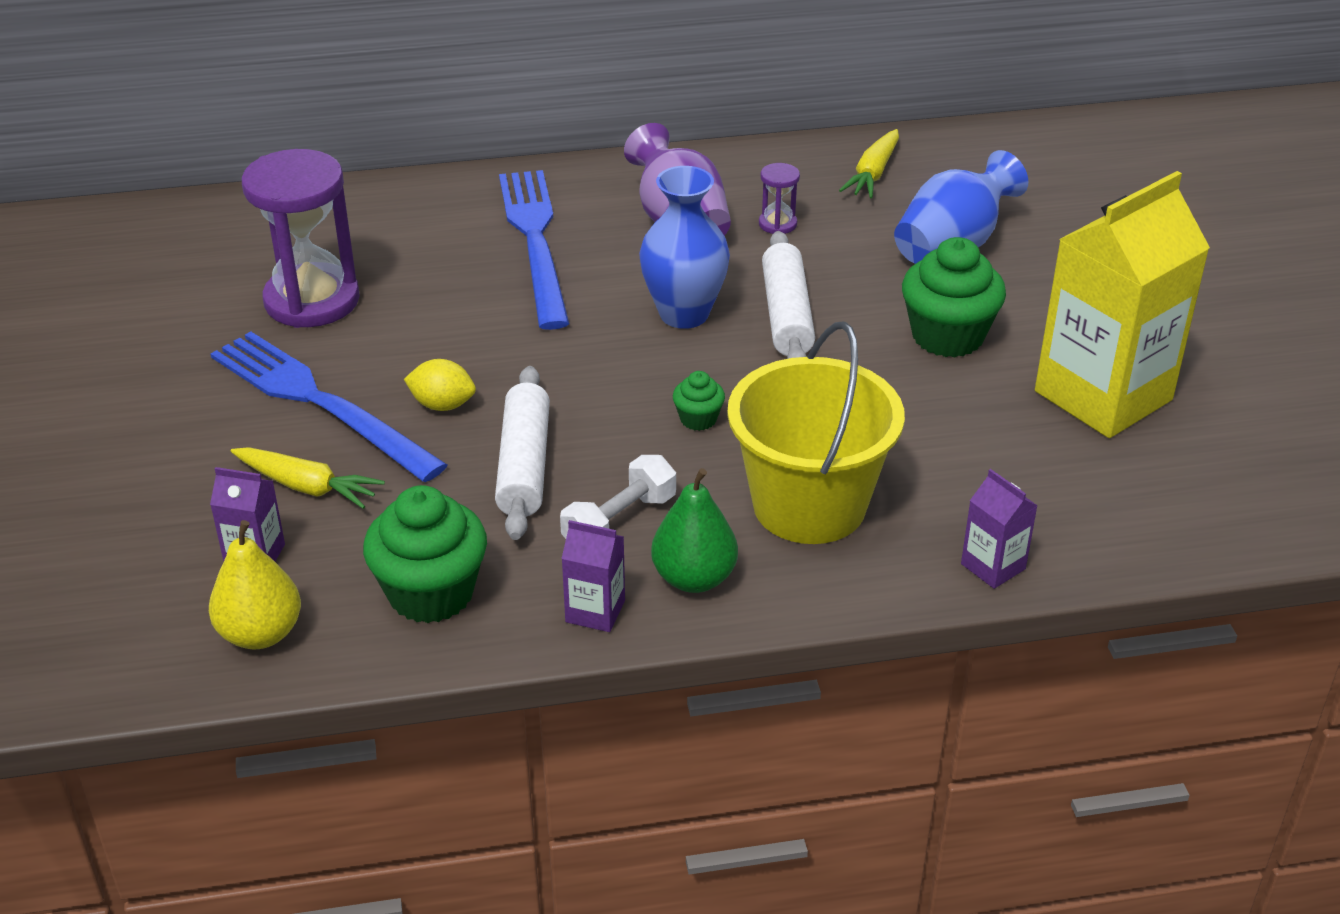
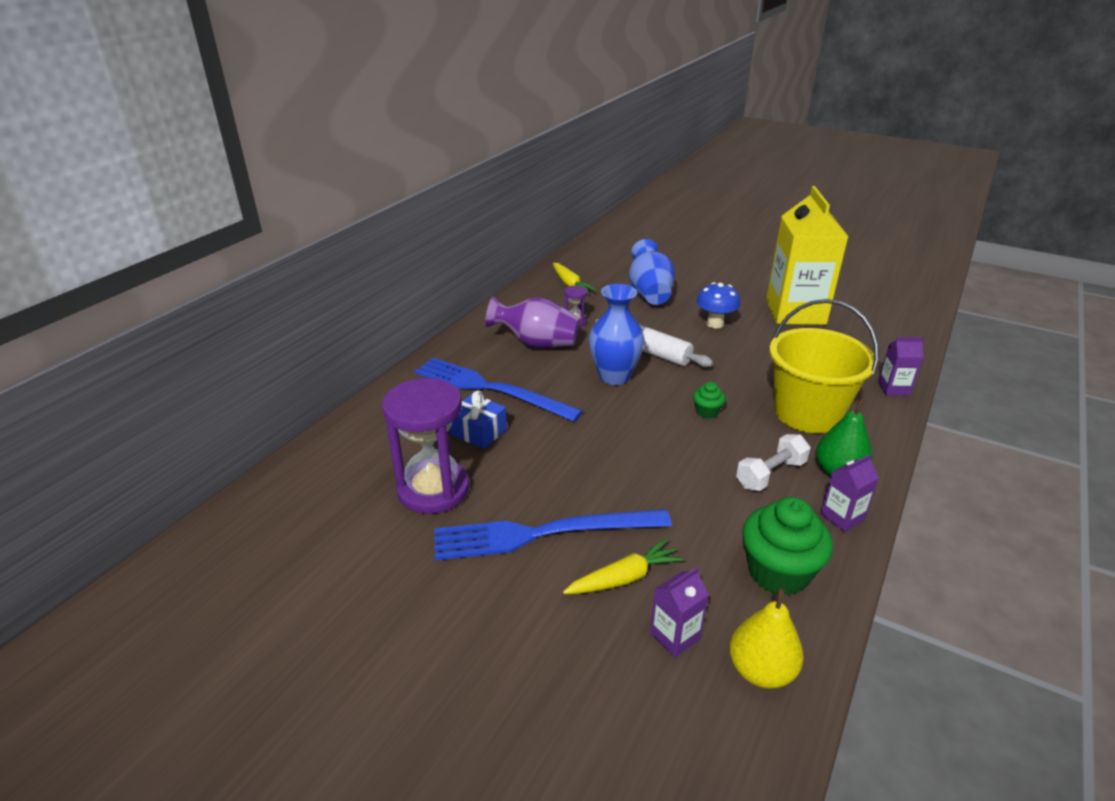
camera: 50 degrees left, 5 degrees down
(442, 276) = (478, 432): none -> blue gift
(442, 405) = (601, 487): yellow lemon -> none
(524, 465) = (689, 483): white rolling pin -> none
(619, 522) = (770, 474): white dumbbell -> white dumbbell turned 60 degrees clockwise
(947, 336) = (715, 324): green cupcake -> blue mushroom

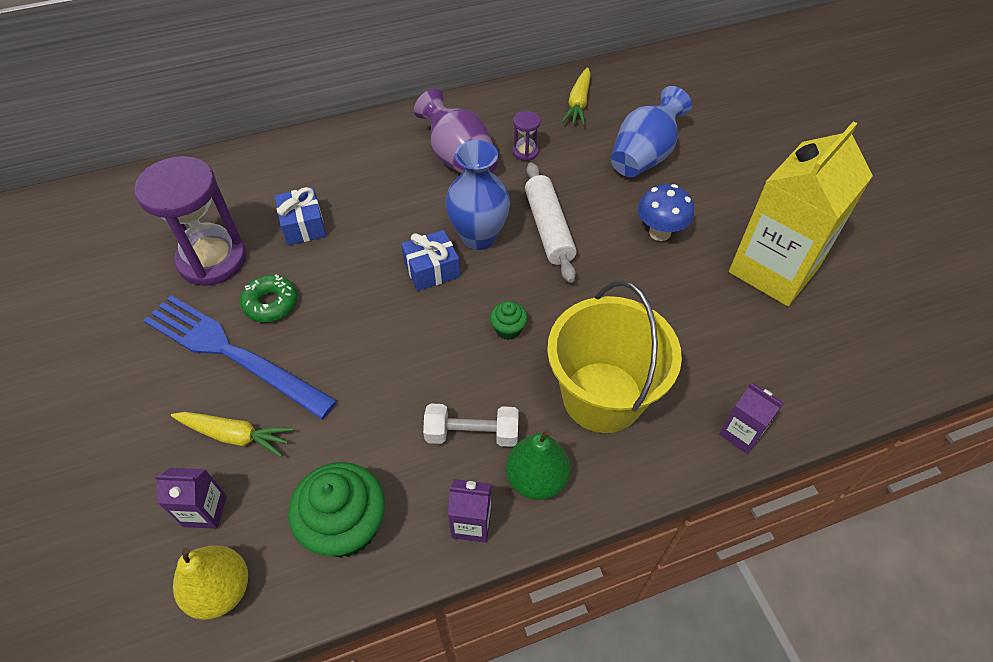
camera: 40 degrees right, 20 degrees up
(490, 389) = (363, 186): blue fork -> none
(525, 488) = (271, 303): none -> green donut
(611, 408) = (432, 270): none -> blue gift

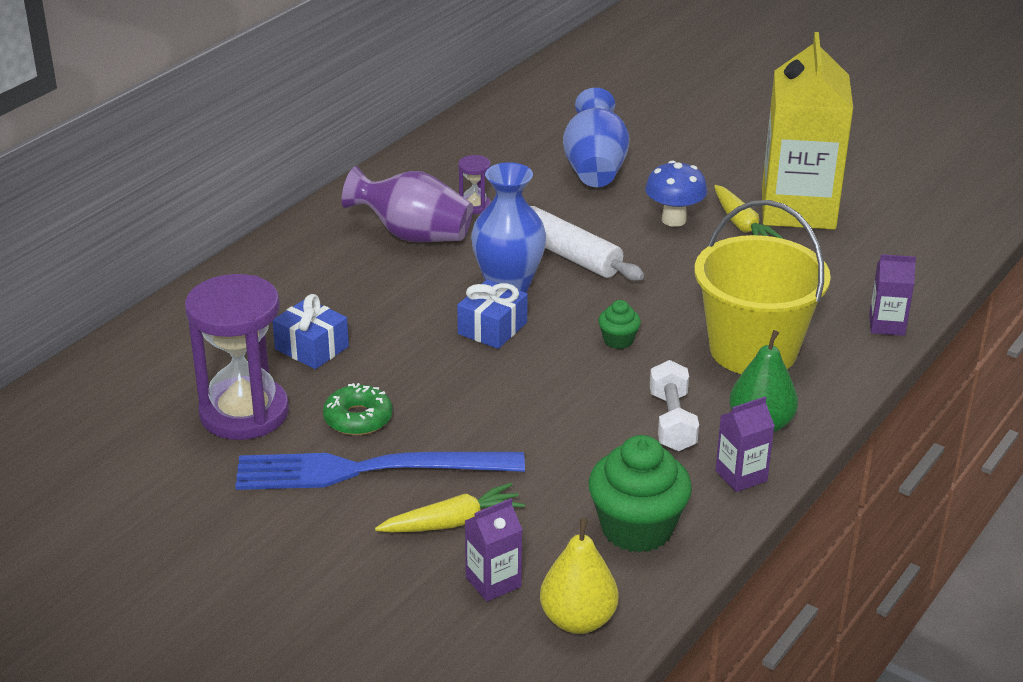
camera: 35 degrees left, 20 degrees down
(472, 433) = (672, 422): white dumbbell -> white dumbbell turned 60 degrees counterclockwise
(578, 103) = (482, 149): yellow carrot -> yellow carrot (742, 225)

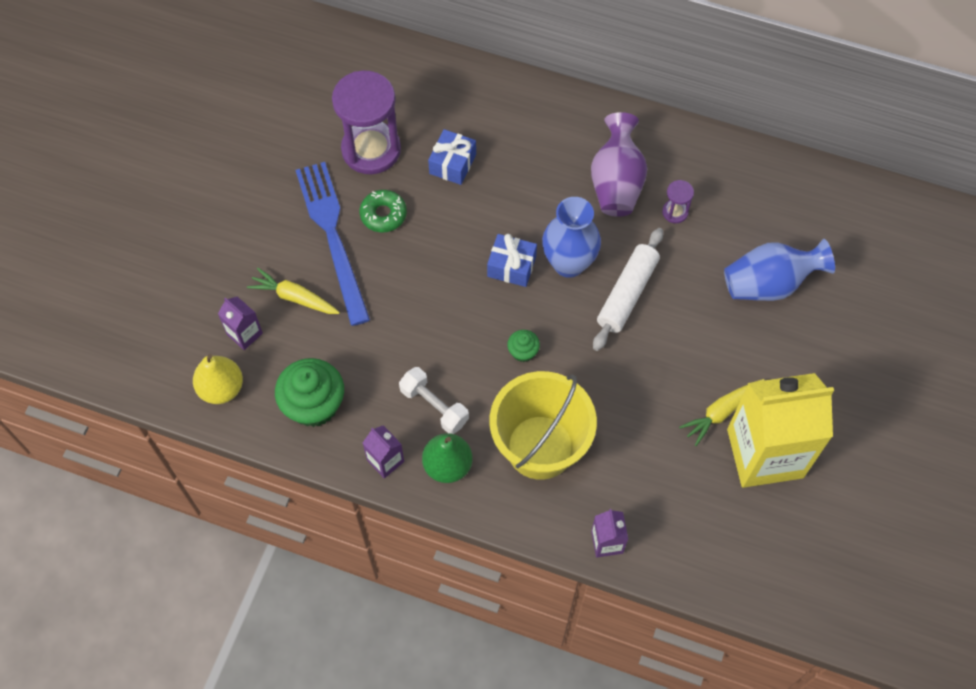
camera: 75 degrees right, 30 degrees up
(453, 522) = (294, 297): yellow carrot -> yellow carrot turned 150 degrees clockwise
(672, 422) = (434, 406): white dumbbell -> white dumbbell turned 60 degrees clockwise
(673, 220) = (709, 359): blue mushroom -> none

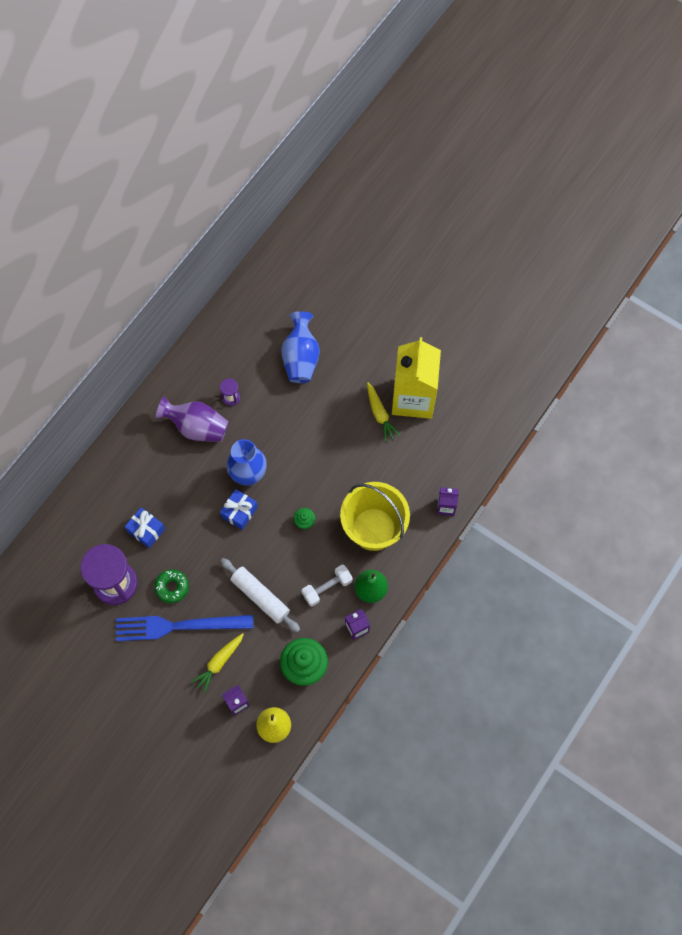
camera: 75 degrees left, 5 degrees up
(627, 294) = (282, 445): white rolling pin -> white rolling pin (260, 597)

